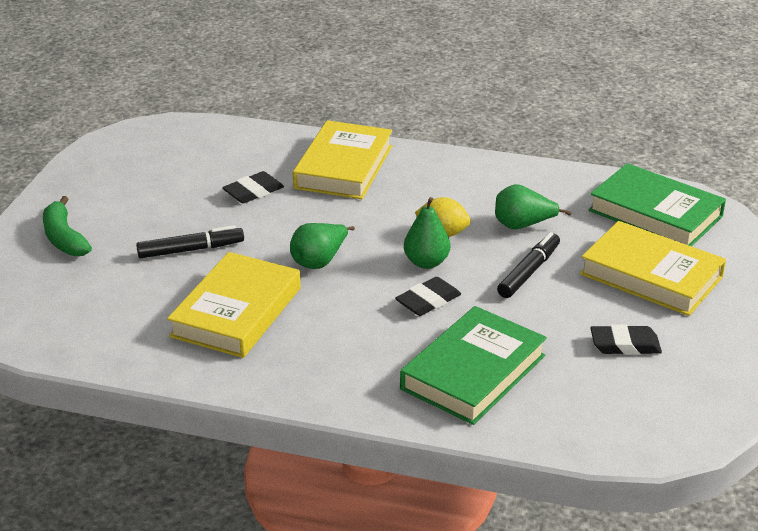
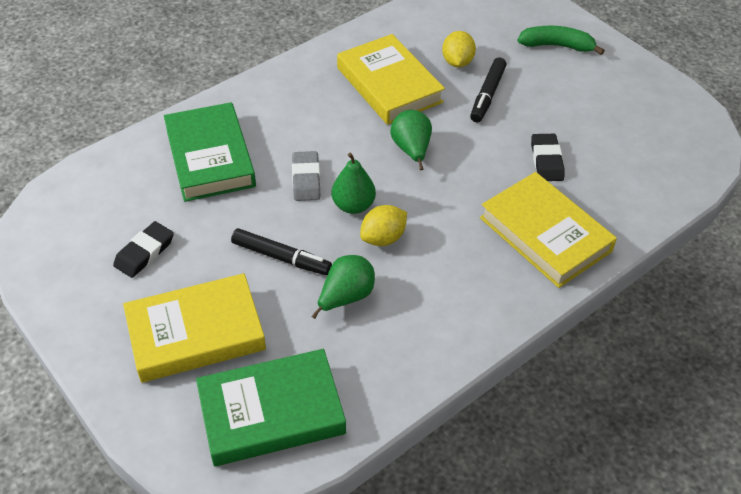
camera: 125 degrees right, 15 degrees up
(153, 286) = (457, 62): none -> yellow lemon
(428, 301) = (306, 179): black eraser -> grey eraser
(528, 272) = (281, 257): black marker -> black marker turned 45 degrees counterclockwise

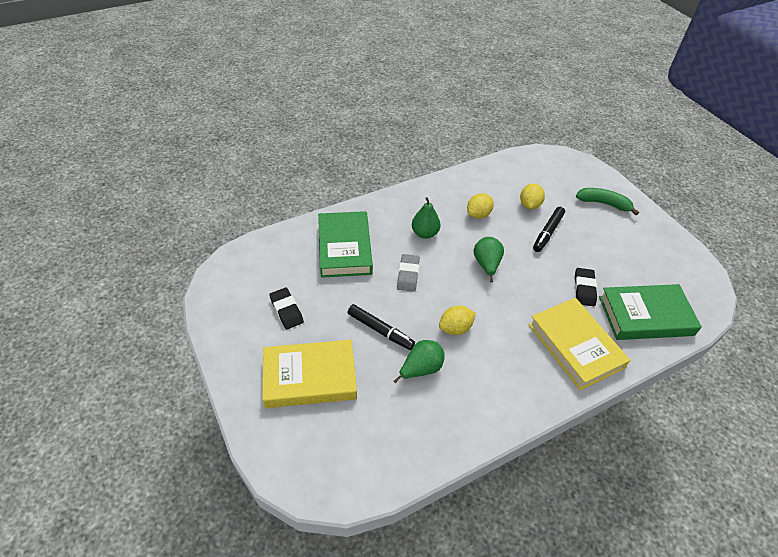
camera: 10 degrees right, 0 degrees up
(144, 253) = (286, 310): black eraser -> black eraser turned 75 degrees counterclockwise
(271, 412) = (351, 449): green book -> green book (645, 316)
(353, 205) = (438, 300): green pear -> green pear (425, 233)
(389, 85) = (478, 214): yellow book -> yellow lemon

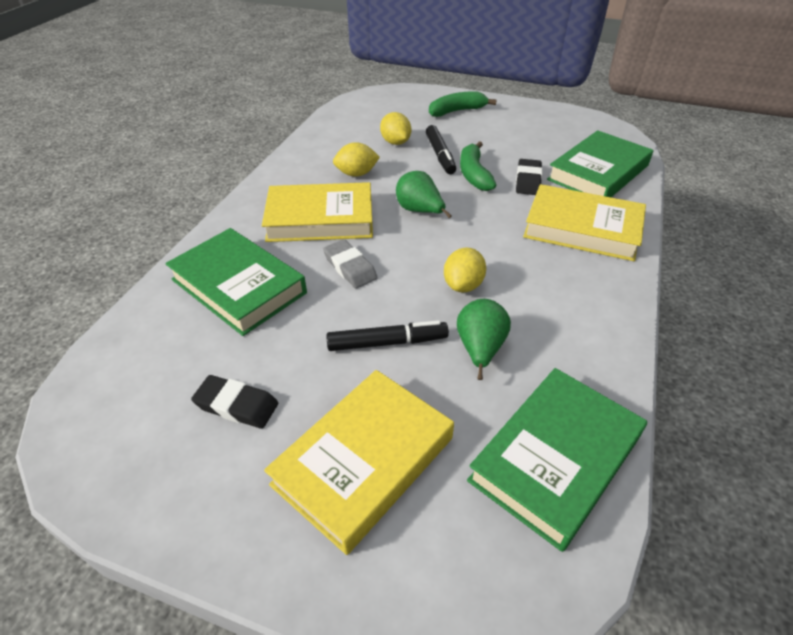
camera: 40 degrees left, 5 degrees down
(390, 447) = (555, 458): none -> green book
(425, 233) = (320, 219): green pear -> yellow book
(478, 214) = (356, 174): yellow lemon -> yellow lemon turned 75 degrees clockwise
(552, 261) = (474, 174): none -> green banana
(584, 289) = (528, 180): black eraser -> black eraser turned 45 degrees clockwise

